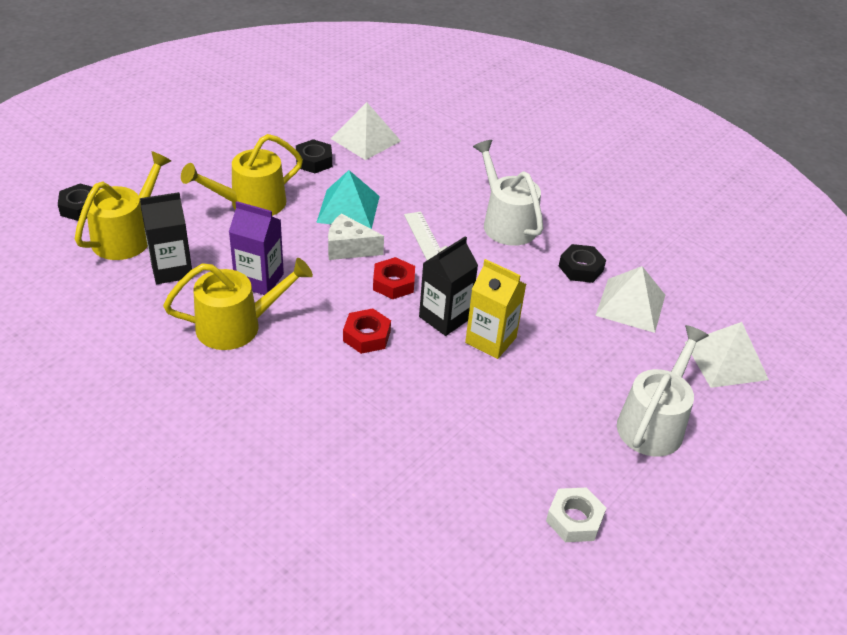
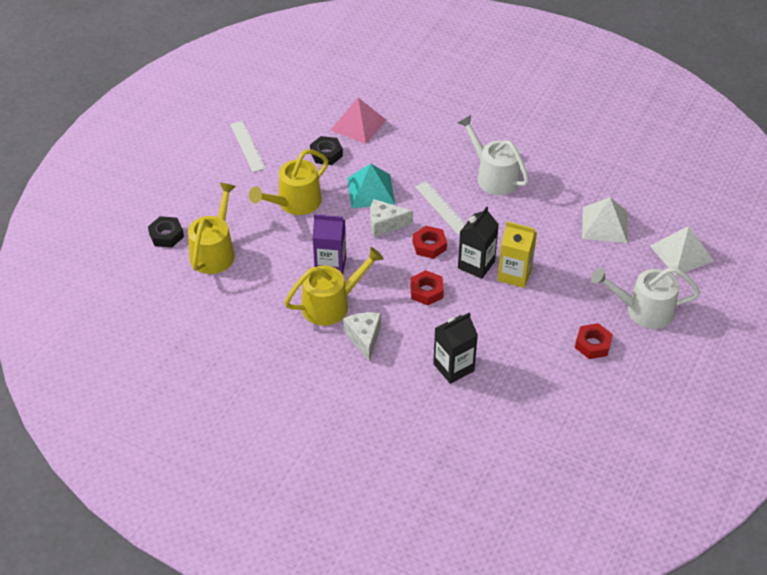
camera: 10 degrees left, 5 degrees up
(171, 269) = (262, 271): black carton -> black carton (453, 367)
(227, 136) = (247, 146): none -> white ruler
(259, 376) = (364, 338): none -> white cheese
(365, 139) = (358, 125): white pyramid -> pink pyramid
(568, 453) = (593, 344): none -> red nut
(574, 519) = (610, 387): white nut -> none
(580, 268) = (560, 203): black nut -> none
(653, 423) = (643, 310): white watering can -> white watering can turned 105 degrees counterclockwise

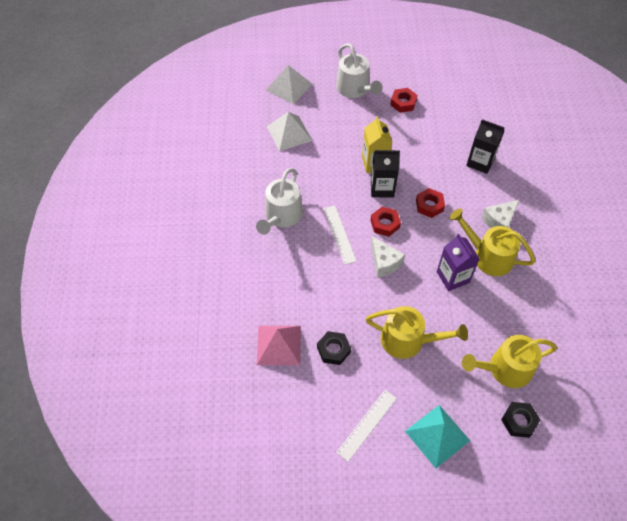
camera: 120 degrees left, 10 degrees up
(370, 191) = (355, 292): turquoise pyramid -> turquoise pyramid (437, 436)
(442, 207) = (339, 234): white ruler -> white ruler turned 45 degrees counterclockwise

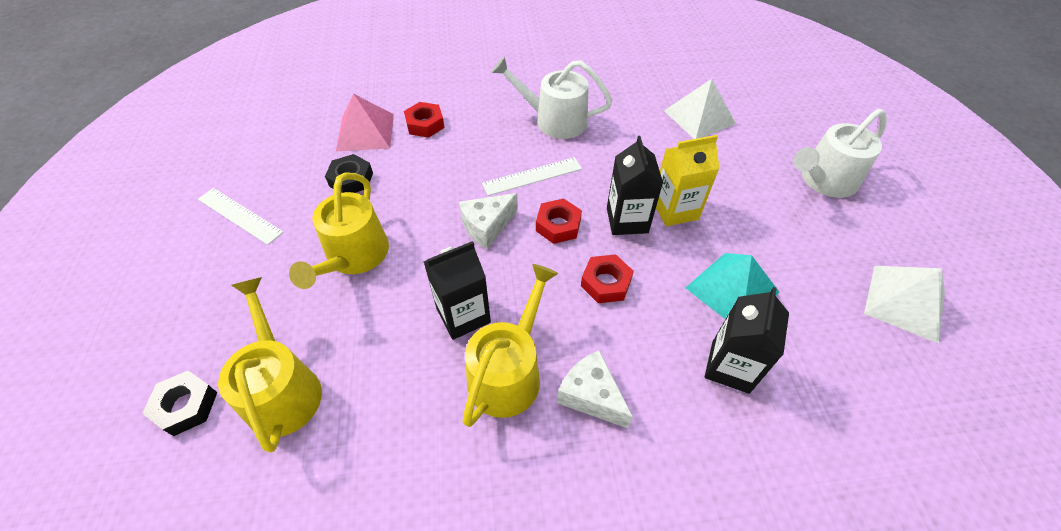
camera: 85 degrees right, 5 degrees down
(289, 87) = (787, 110): white pyramid -> white pyramid (904, 302)
(403, 103) = (826, 244): red nut -> red nut (425, 124)
(437, 436) = (199, 292): turquoise pyramid -> turquoise pyramid (732, 290)
(453, 277) = (463, 315): purple carton -> black carton

